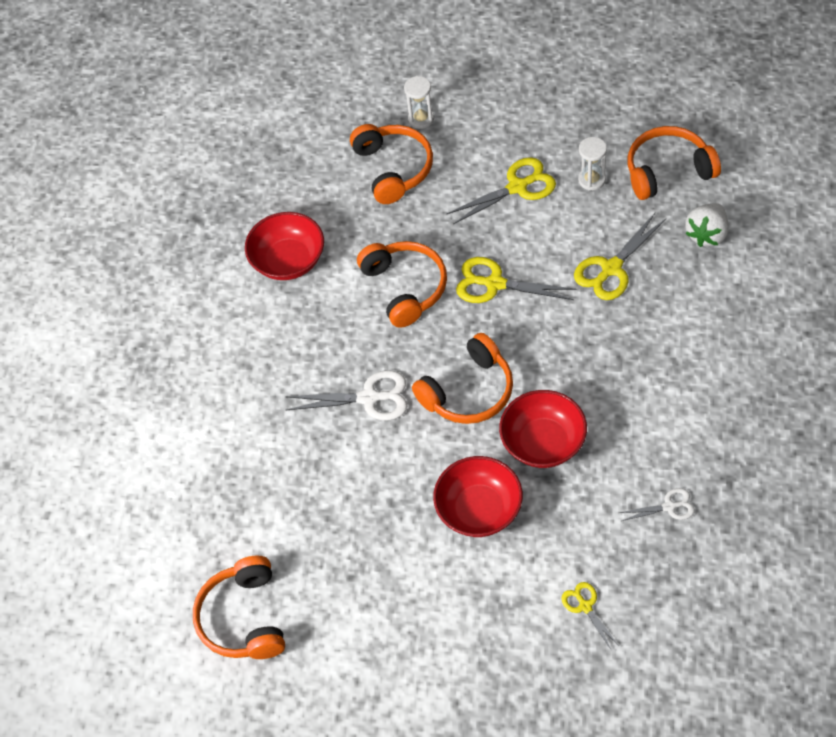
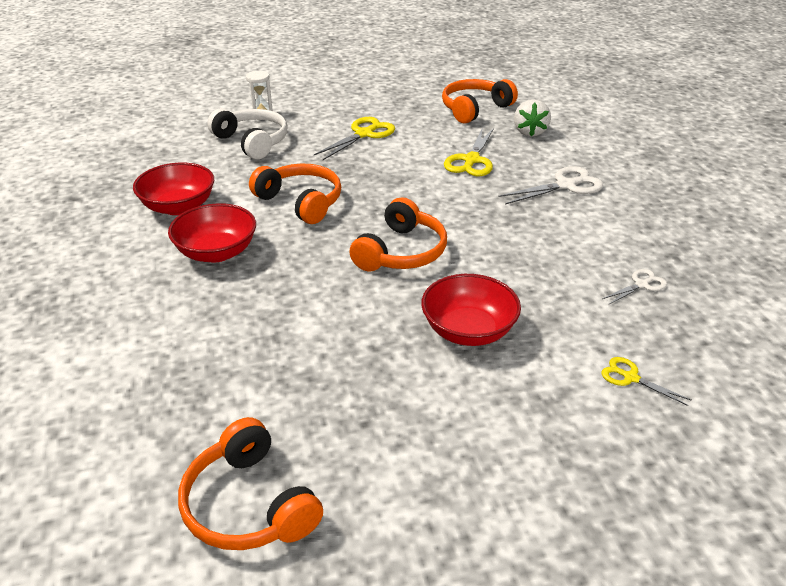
camera: 30 degrees left, 20 degrees down
(369, 398) = (306, 277): white scissors -> white scissors (565, 185)
(393, 169) = (252, 142): orange headphones -> white headphones
(494, 284) = (380, 185): yellow scissors -> none
(543, 442) = (494, 269): red bowl -> red bowl (217, 252)
(592, 180) = (420, 121): white hourglass -> none

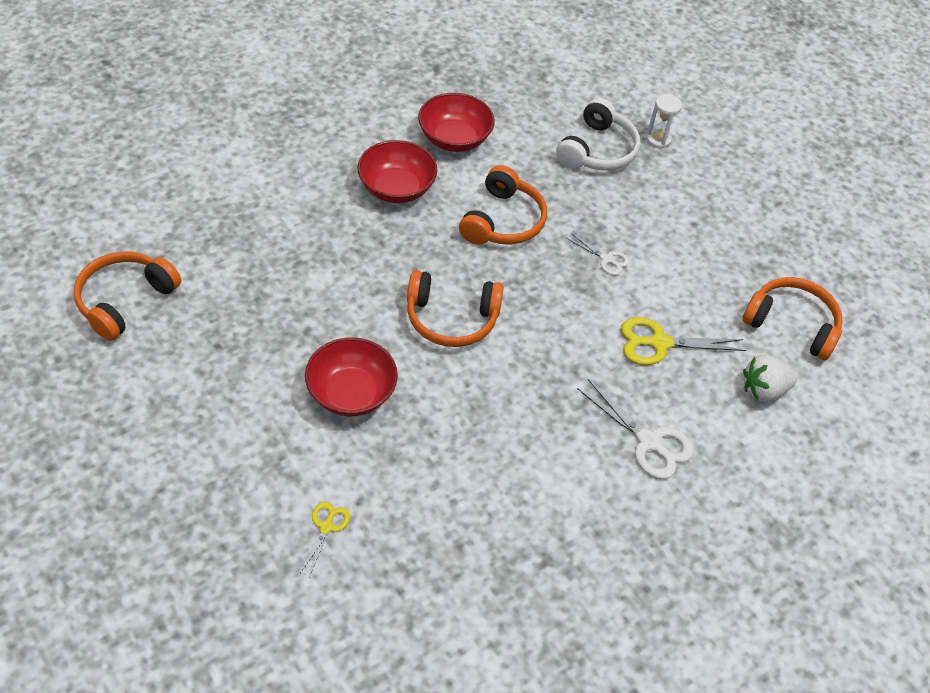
camera: 65 degrees right, 15 degrees up
(364, 134) = (665, 235): yellow scissors -> none
(641, 285) = (477, 530): white scissors -> white scissors (606, 259)

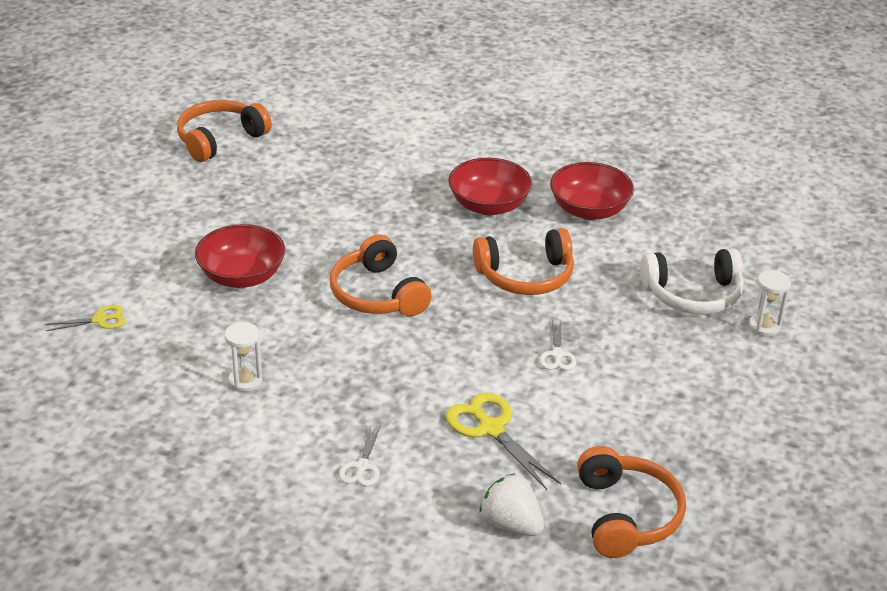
camera: 60 degrees right, 15 degrees down
(125, 301) = (220, 139): orange headphones -> orange headphones turned 45 degrees counterclockwise
(494, 463) = (245, 381): none -> white hourglass
(649, 442) = (362, 467): white scissors -> white scissors, size x0.57

